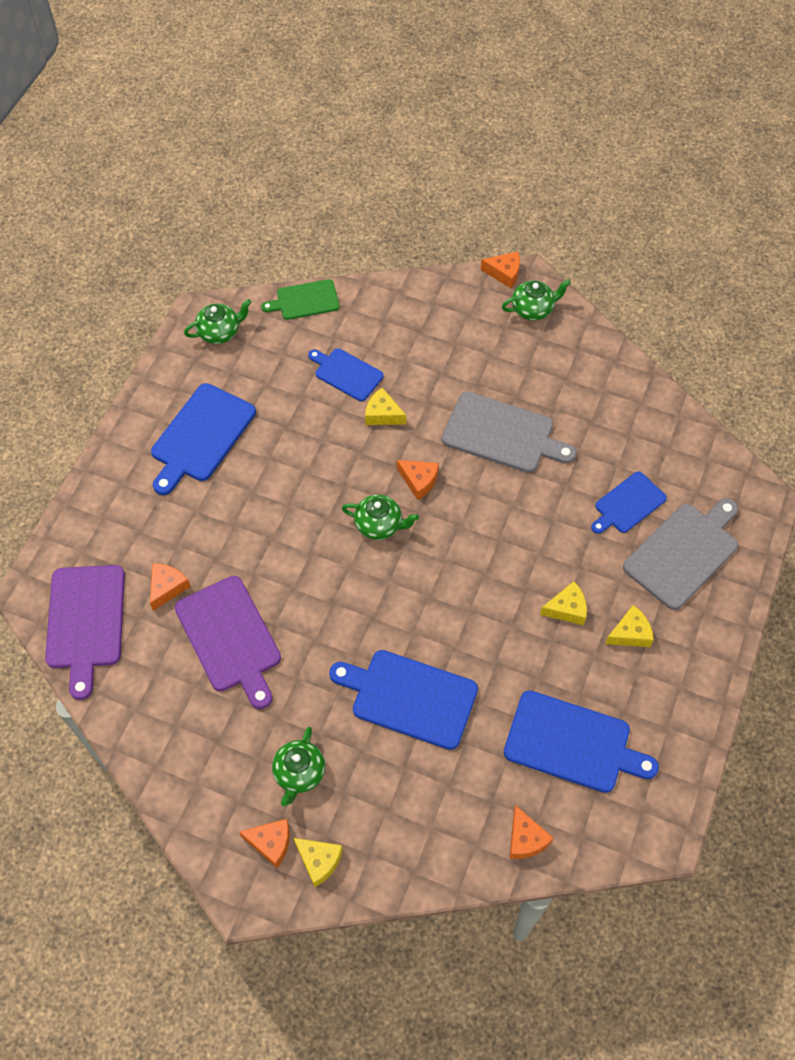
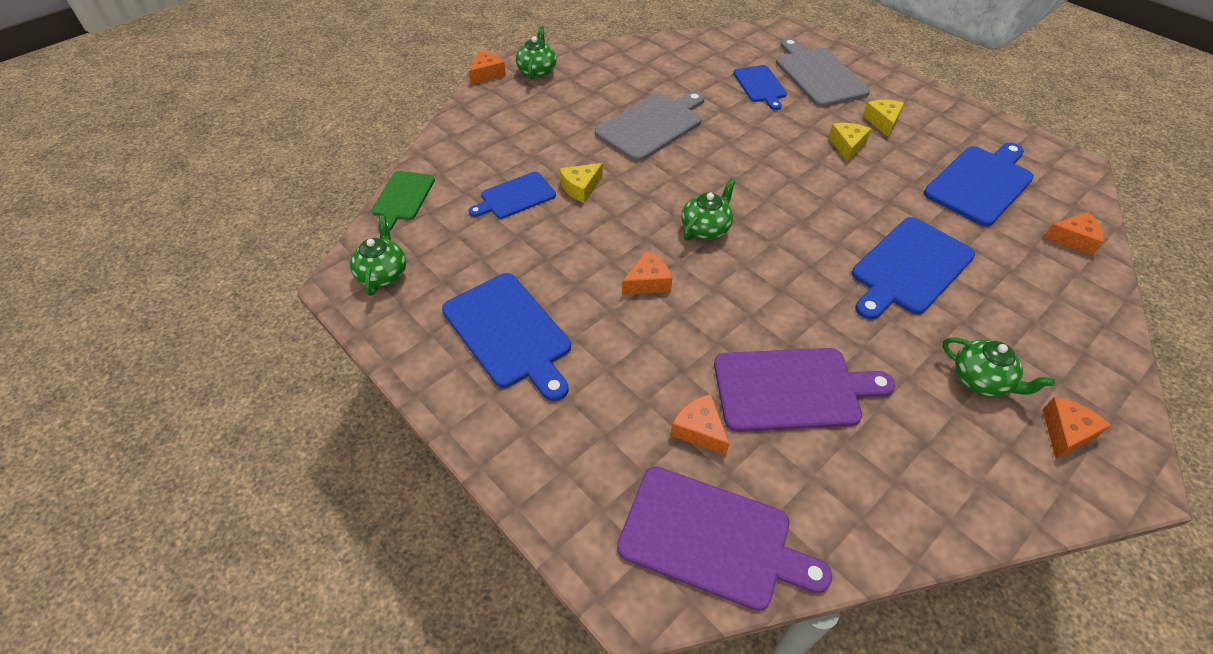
camera: 65 degrees left, 10 degrees down
(319, 861) = (1090, 396): yellow cheese -> none
(419, 481) = (670, 188): orange cheese -> orange cheese (647, 282)

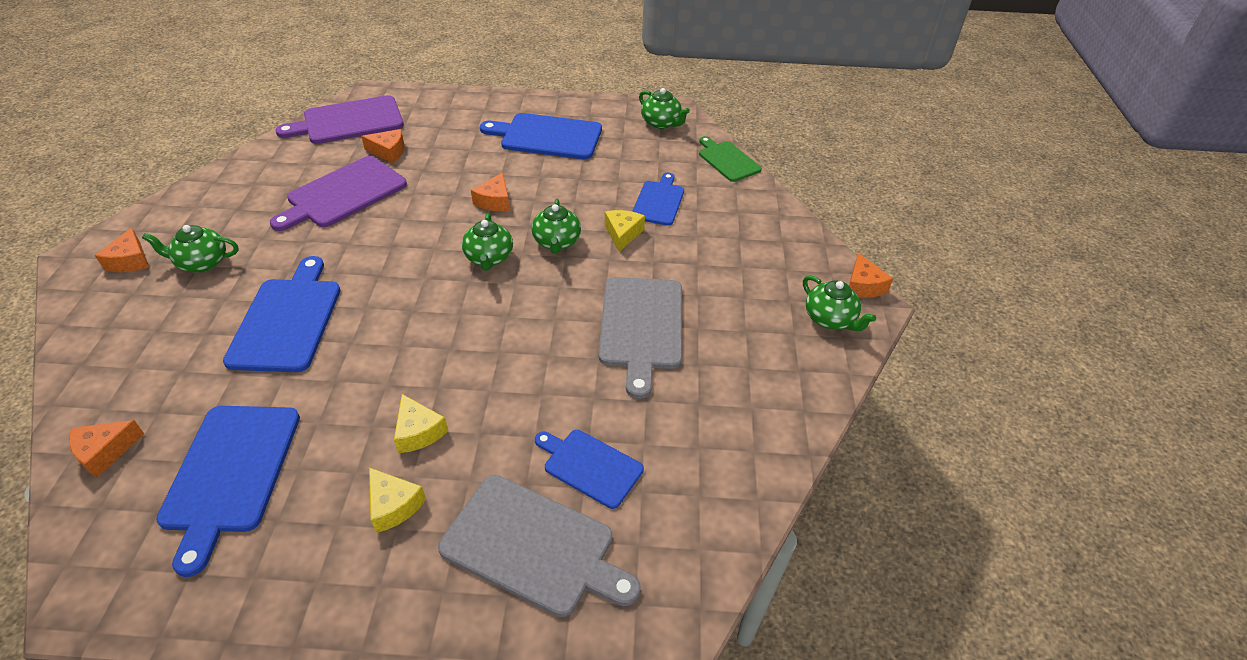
camera: 135 degrees right, 5 degrees down
(638, 211) = (556, 242): none -> green teapot

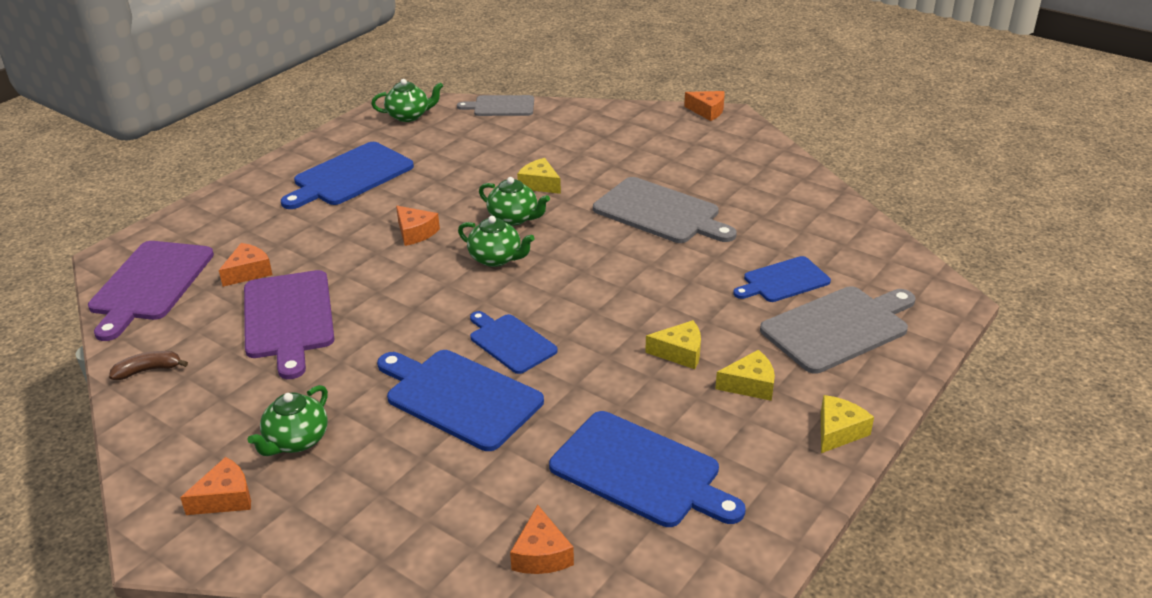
camera: 55 degrees left, 10 degrees down
(130, 260) = (225, 498): orange cheese -> orange cheese turned 60 degrees counterclockwise
(253, 166) = (148, 370): none -> brown banana
(348, 611) = (838, 431): none -> yellow cheese
(658, 201) = (517, 154): blue cutting board -> blue cutting board (510, 342)
(727, 160) = (501, 106): green cutting board -> grey cutting board
(830, 319) = (728, 136): green teapot -> none

